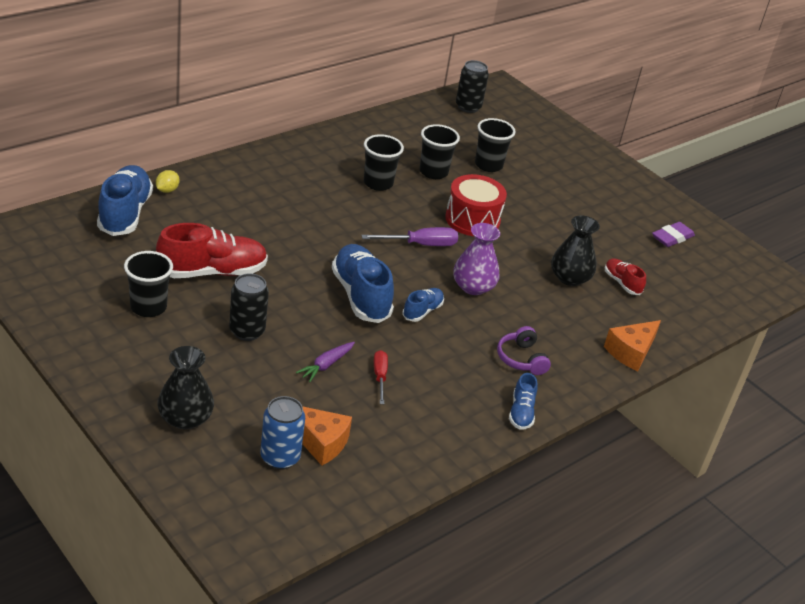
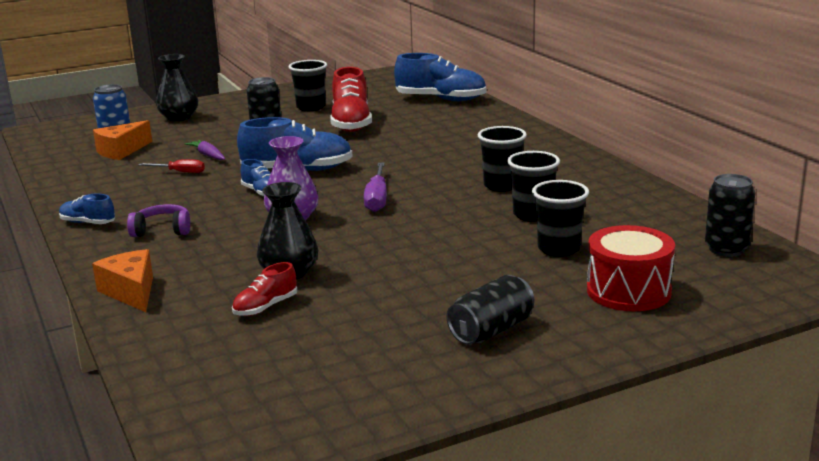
camera: 110 degrees right, 15 degrees down
(167, 190) = (478, 110): yellow lemon -> none
(472, 220) = (424, 228): red drum -> red drum (628, 291)
(608, 194) = (491, 330): none -> black can
(622, 283) = (265, 307): red shoe -> red shoe turned 150 degrees clockwise
(672, 237) = (365, 369): purple eraser -> none

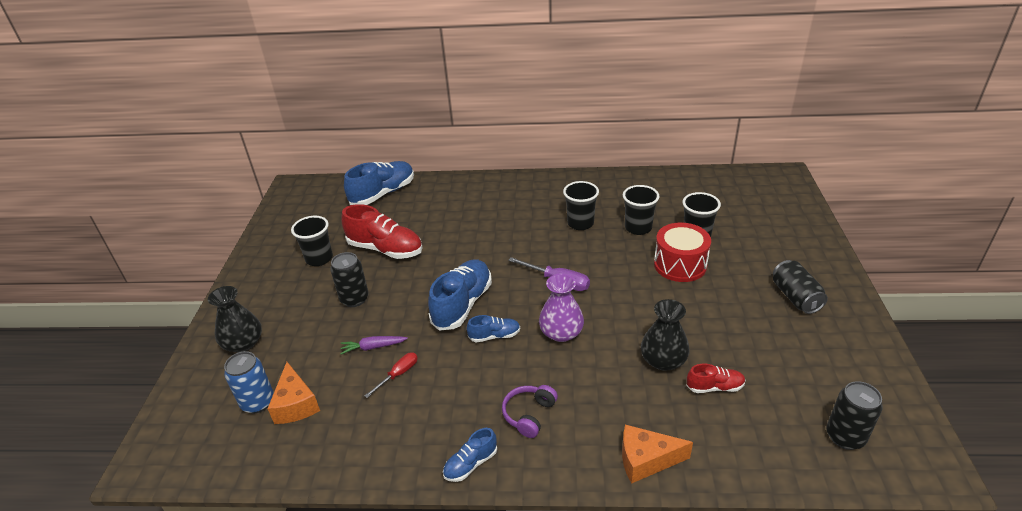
camera: 60 degrees left, 15 degrees up
(265, 307) = (714, 387): red shoe -> red shoe turned 75 degrees counterclockwise
(628, 291) = (767, 233): red drum -> red drum (680, 265)
(726, 249) = (732, 184): black can -> black can (845, 437)

